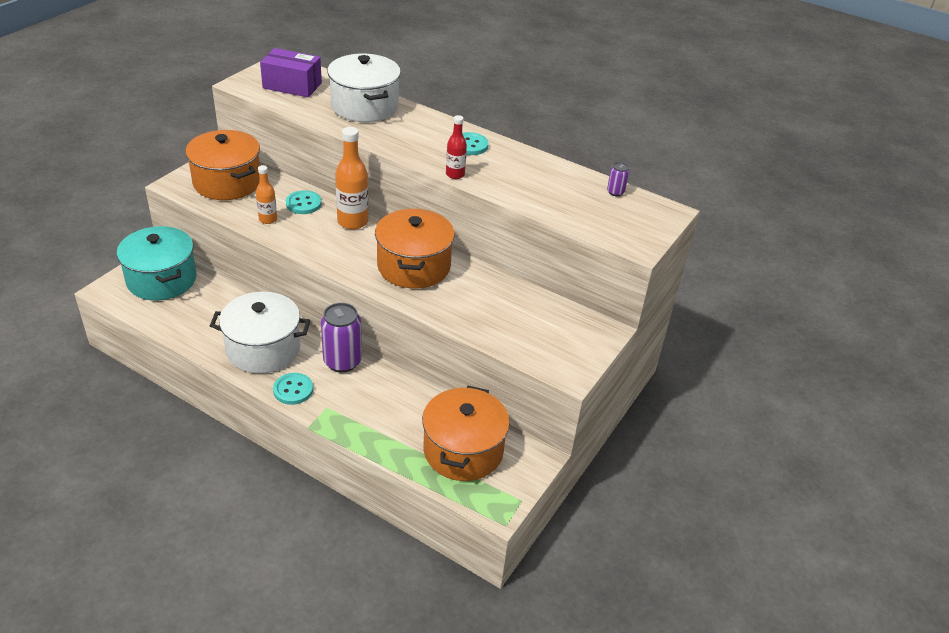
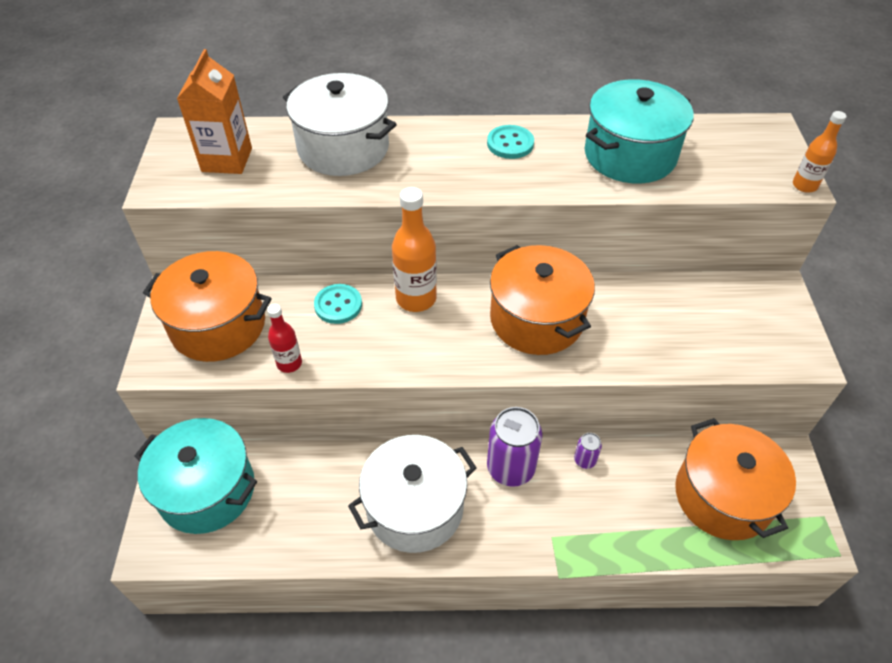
camera: 30 degrees left, 10 degrees up
(268, 219) = (319, 350): orange bottle -> orange bottle (804, 185)
(292, 85) = (227, 160): purple box -> orange carton
(293, 390) = (497, 539): turquoise button -> none
(455, 174) = (539, 189): red bottle -> red bottle (289, 363)
(541, 183) = (630, 155): none -> turquoise pot
(615, 192) = (704, 130): purple can -> purple can (584, 460)

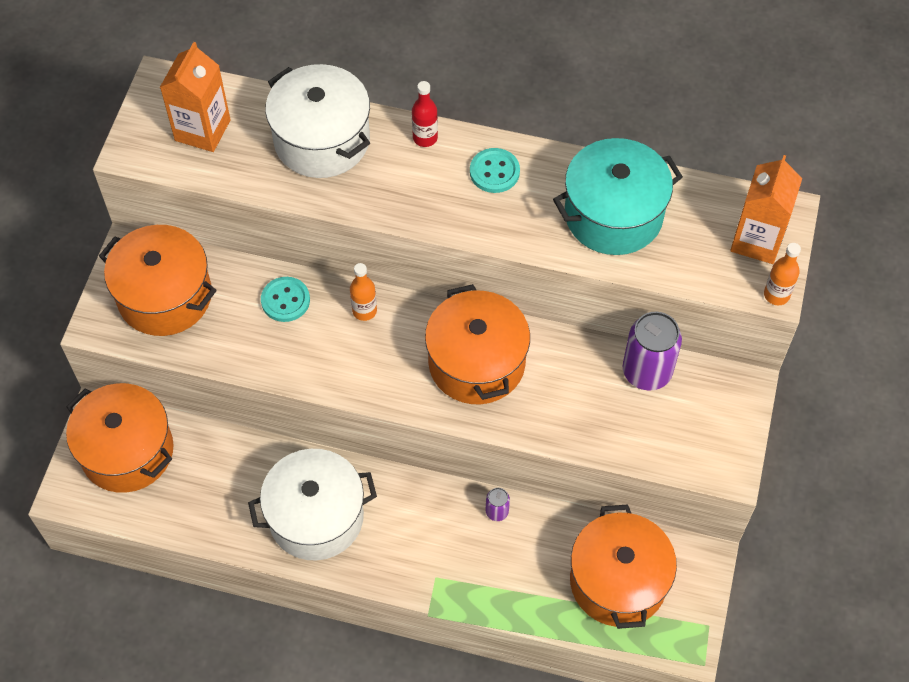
camera: 15 degrees right, 10 degrees up
(207, 490) = (127, 451): turquoise pot -> orange pot
(289, 363) = (223, 354): red bottle -> red bottle (425, 138)
(416, 298) = (364, 311): orange bottle -> orange bottle, size x0.58
(510, 468) = (421, 501): purple can -> purple can (647, 371)
(762, 151) = (757, 240): none -> orange carton

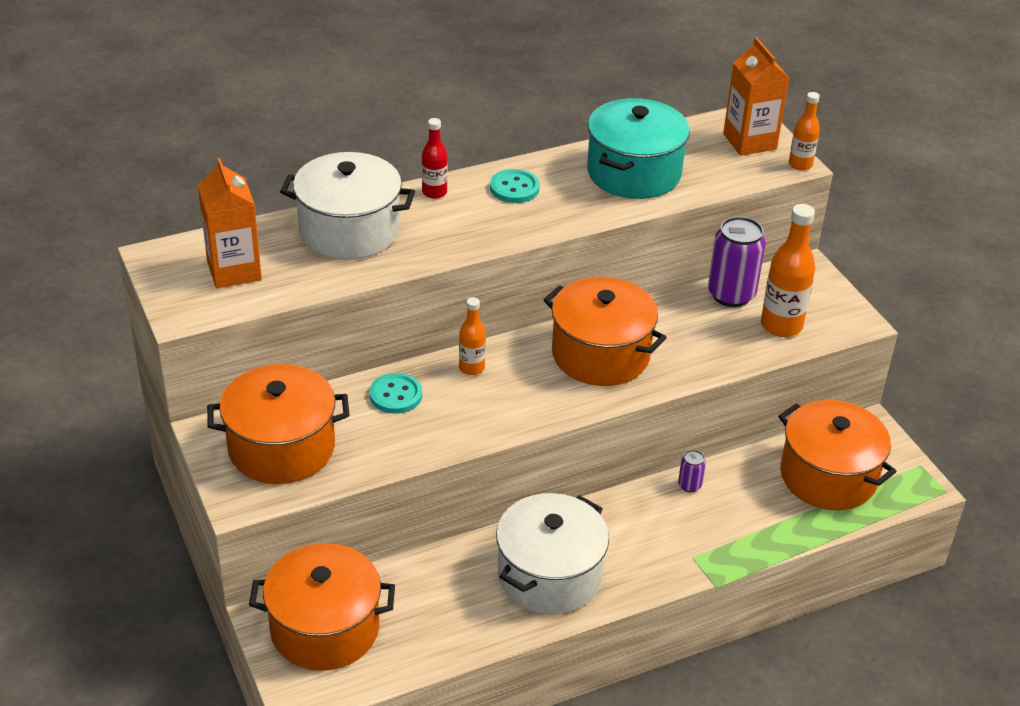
camera: 40 degrees left, 20 degrees down
(657, 431) = (781, 325): none -> orange bottle

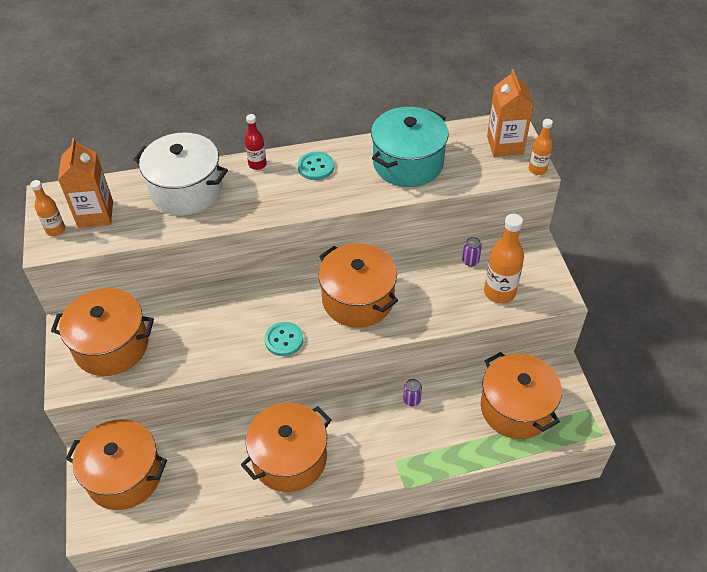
camera: 15 degrees right, 10 degrees up
(396, 395) = (203, 314): turquoise button -> turquoise button (284, 340)
(471, 368) = (263, 298): orange bottle -> orange bottle (55, 230)
(549, 575) = (289, 459): white pot -> orange pot
(731, 294) = (470, 261): purple can -> purple can, size x0.47

